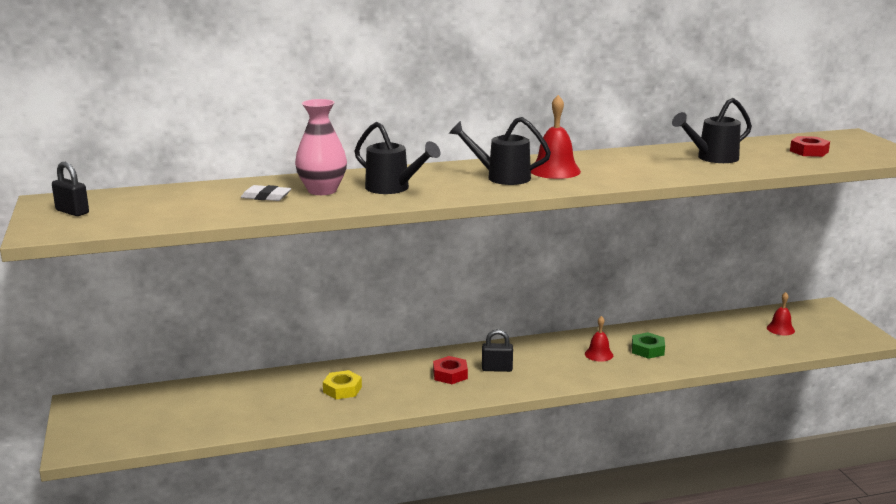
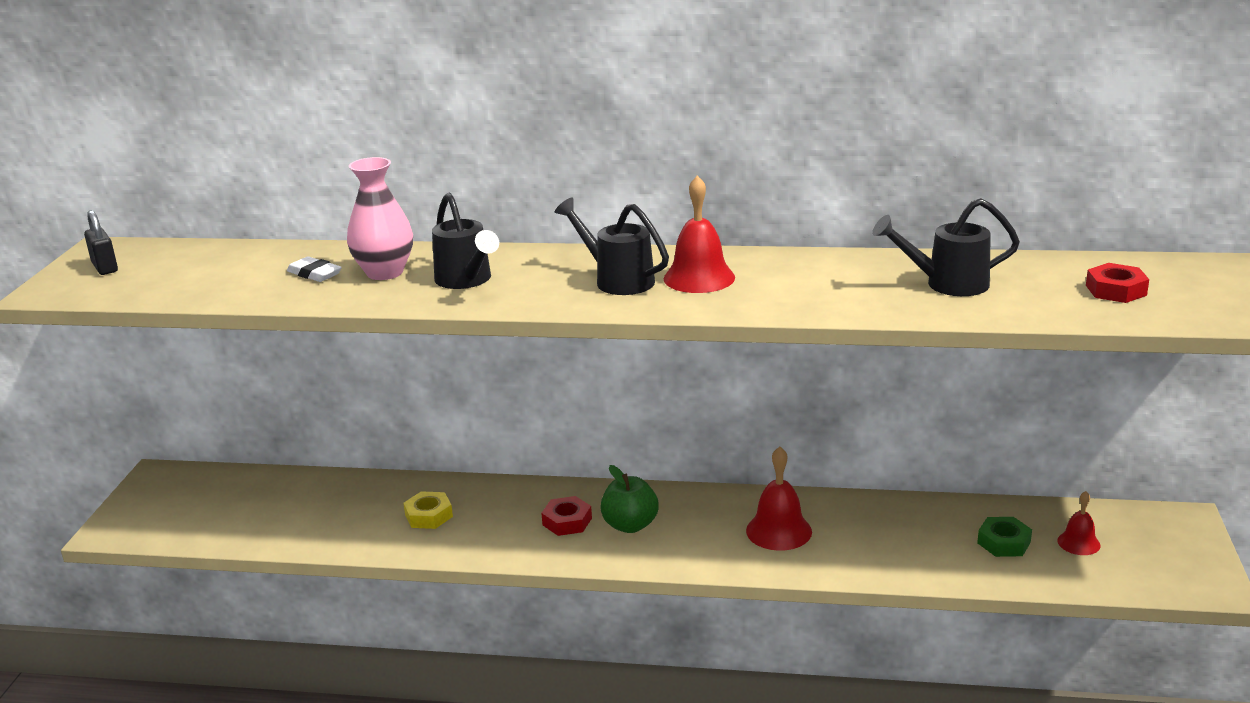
camera: 25 degrees right, 5 degrees up
(497, 369) = (630, 525): black padlock -> green apple
(599, 354) = (779, 531): red bell -> red bell, size x1.65
(647, 350) = (851, 537): green nut -> green nut (1004, 542)

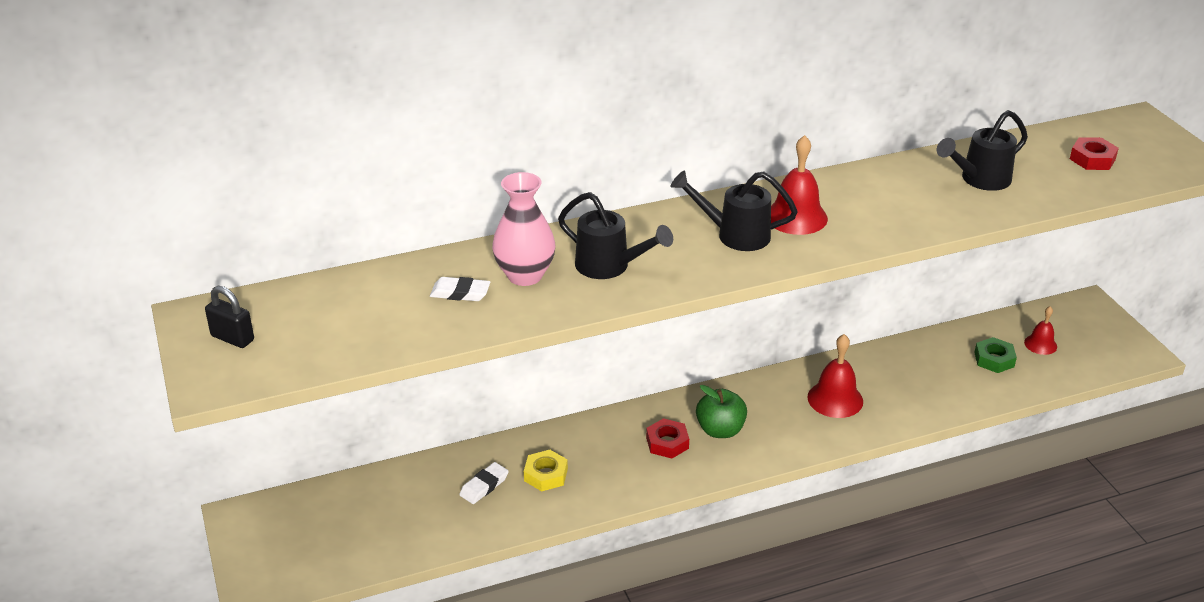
camera: 30 degrees left, 10 degrees up
(367, 509) = (484, 486): none -> white eraser

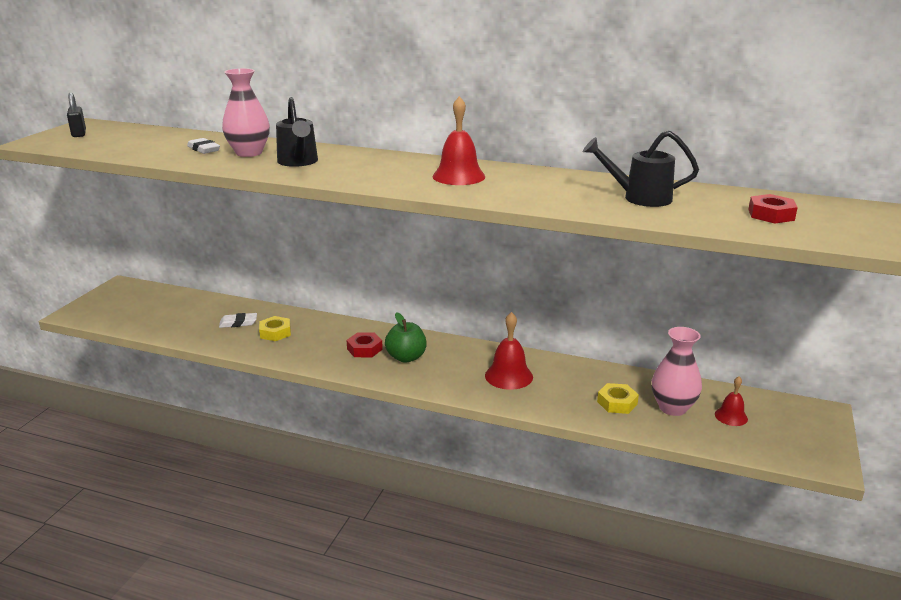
camera: 40 degrees right, 10 degrees down
(735, 235) = (400, 172): black watering can -> none
(951, 378) = (617, 403): none -> yellow nut
(994, 359) = (672, 408): green nut -> pink vase

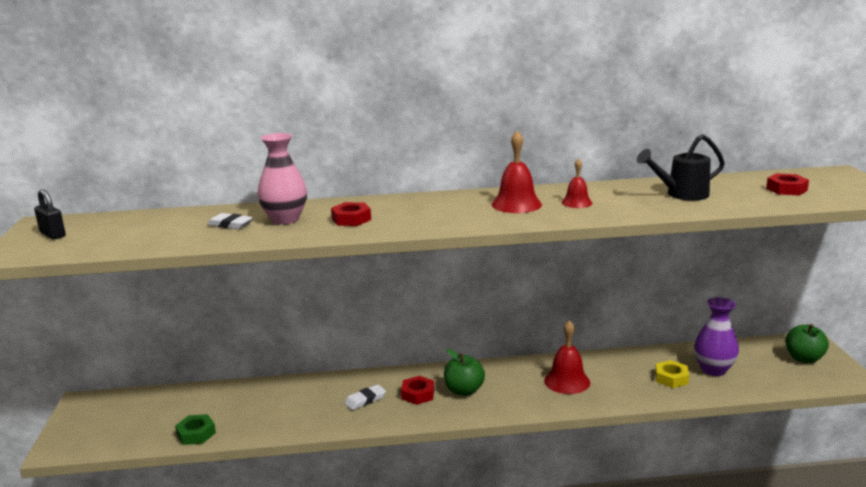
camera: 25 degrees left, 5 degrees down
(169, 331) = (196, 434): none -> green nut
(238, 323) = (264, 405): white eraser -> white eraser (365, 400)
(275, 332) = (313, 403): yellow nut -> none
(298, 162) = (351, 219): black watering can -> red nut
(672, 408) = (713, 369): pink vase -> purple vase
(731, 416) = (758, 364): red bell -> red bell (576, 202)
(792, 426) = (803, 358): none -> green apple

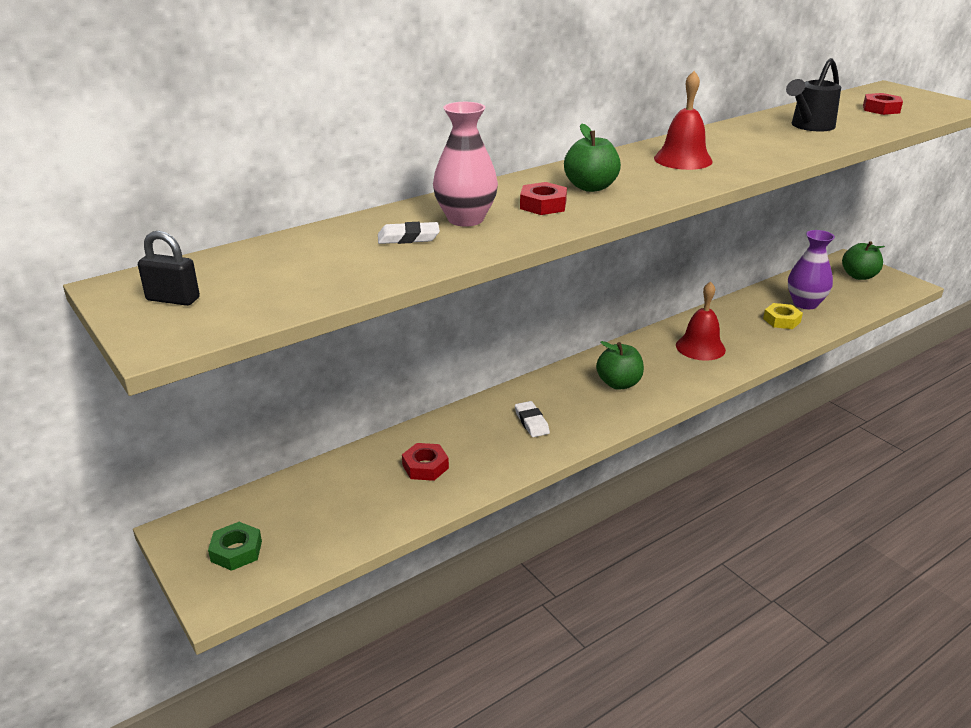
camera: 30 degrees left, 10 degrees up
(196, 434) = (384, 520): green nut -> green nut (236, 551)
(365, 400) = (531, 422): white eraser -> white eraser turned 45 degrees counterclockwise
(407, 213) = (590, 187): none -> green apple
(418, 394) = (578, 400): red nut -> red nut (425, 466)
(576, 202) = (735, 148): red bell -> none

